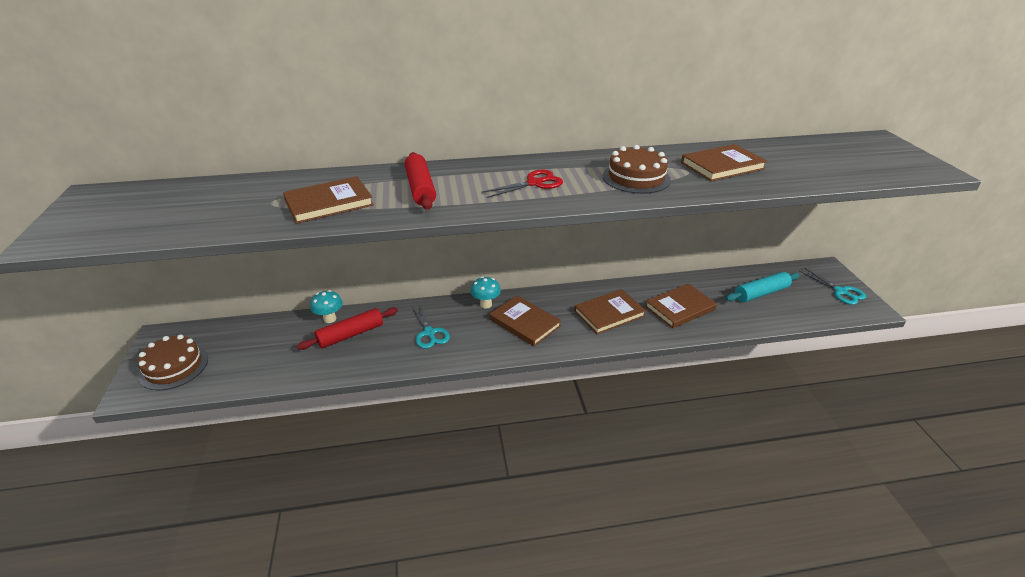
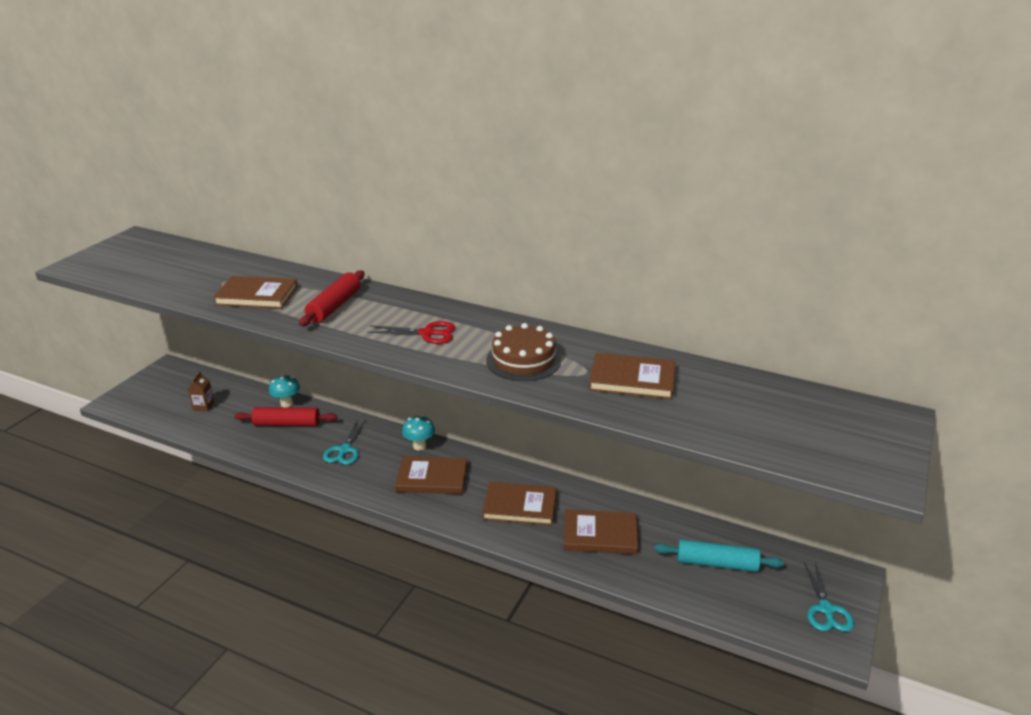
camera: 35 degrees right, 5 degrees down
(174, 367) = (153, 395): brown cake -> none
(245, 354) = (203, 406): none -> brown carton
(524, 323) = (432, 478): brown book -> brown book turned 75 degrees counterclockwise

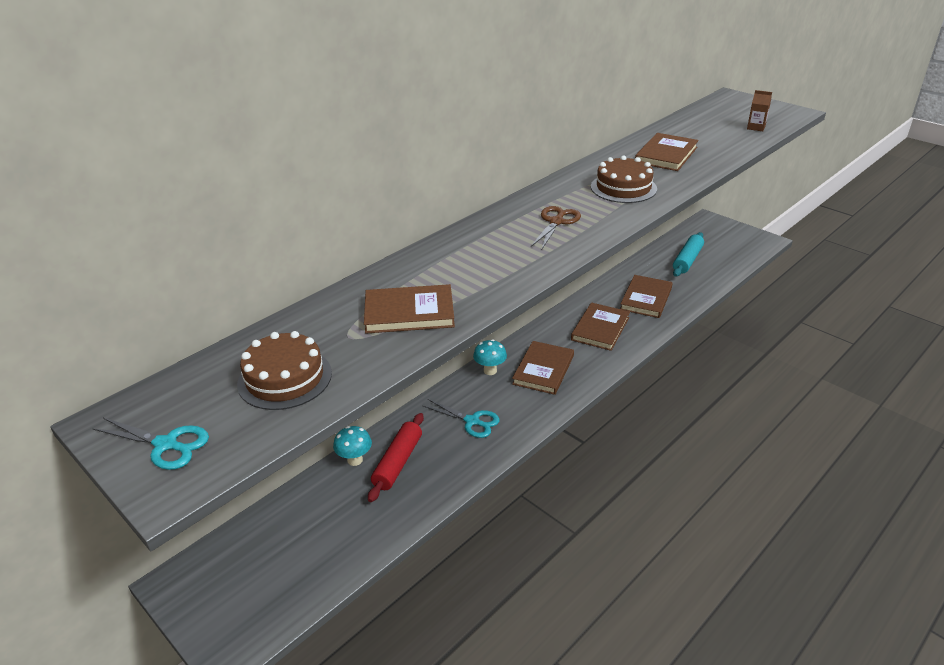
camera: 70 degrees left, 5 degrees up
(174, 272) = (285, 378): none -> brown cake
(203, 406) = (310, 540): brown carton -> brown carton (756, 127)
(257, 295) = (409, 312): brown book -> brown book turned 60 degrees clockwise
(334, 306) = (469, 265): red rolling pin -> none
(427, 333) = (556, 222): red scissors -> brown scissors
(826, 609) = (735, 235): turquoise scissors -> turquoise scissors (166, 445)

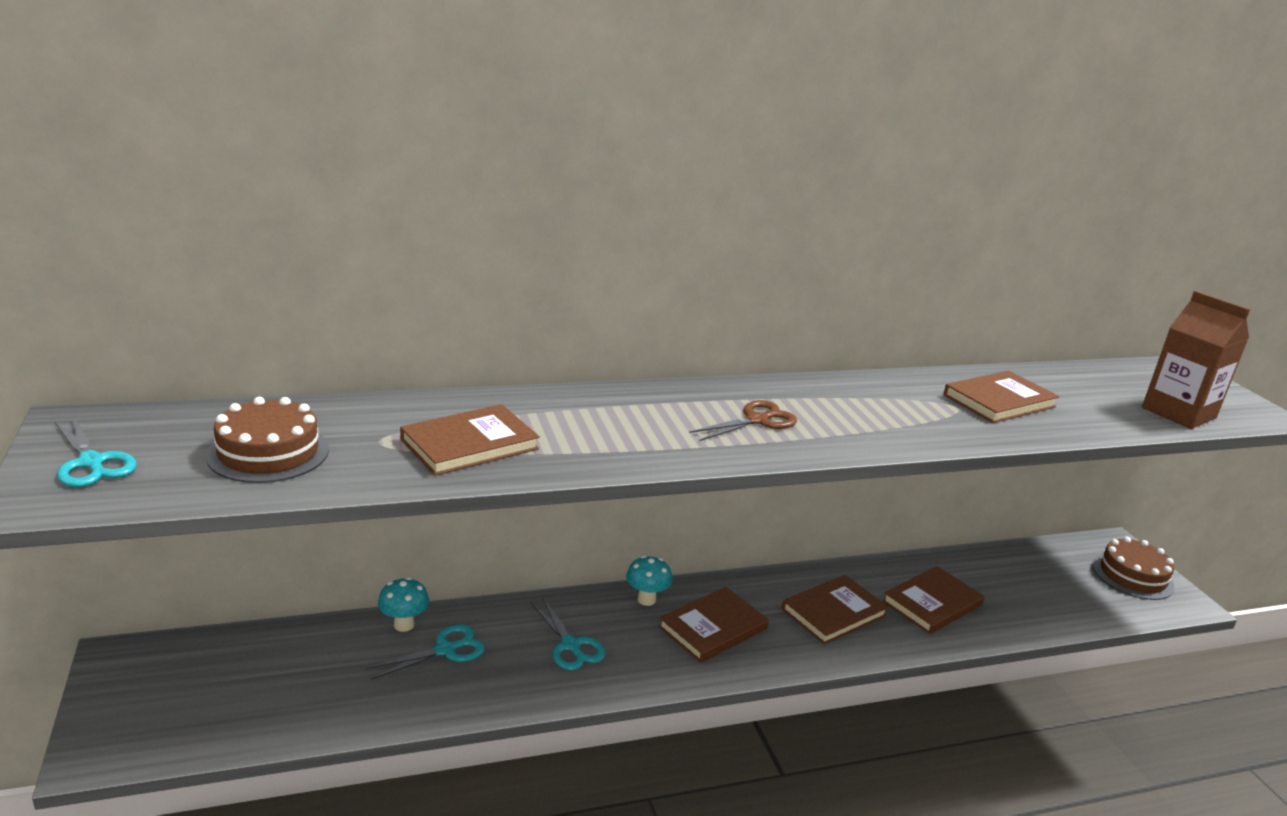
camera: 25 degrees right, 10 degrees down
(398, 462) = (445, 650): red rolling pin -> turquoise scissors
(409, 312) = (469, 444): brown book -> brown book turned 60 degrees counterclockwise
(623, 188) = (892, 415): brown cake -> brown cake (1132, 576)
(687, 260) = (1038, 581): turquoise rolling pin -> none
(756, 127) = (1178, 413): brown carton -> brown carton, size x2.10

